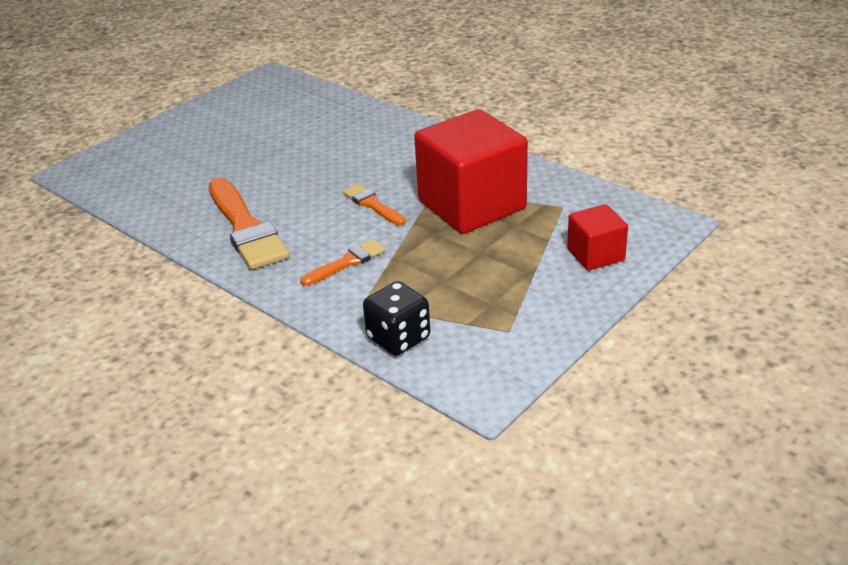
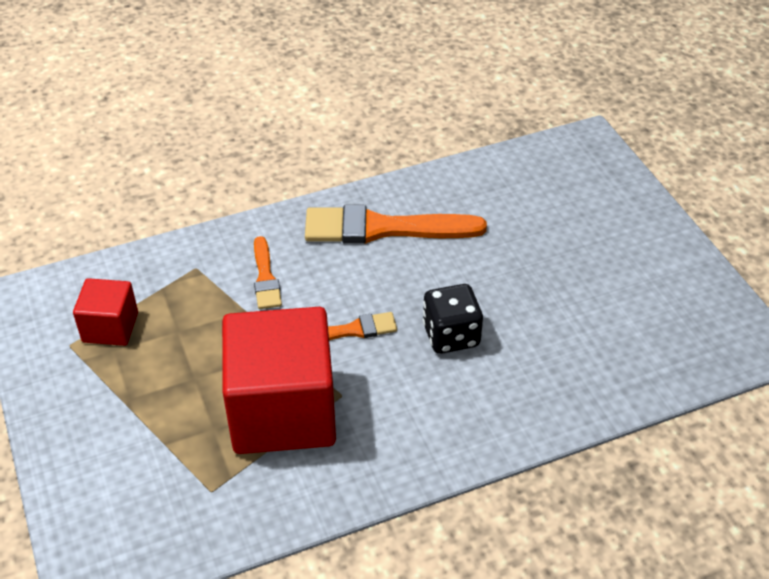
camera: 115 degrees right, 10 degrees up
(398, 338) = (130, 273): black dice -> black dice (451, 335)
(595, 255) = (105, 469): red cube -> red cube (110, 327)

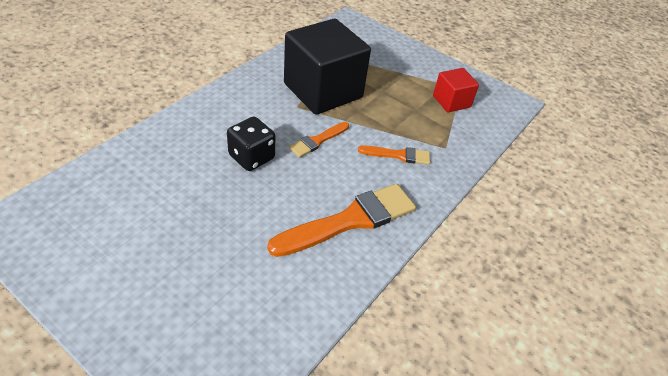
camera: 145 degrees right, 0 degrees up
(265, 277) = (398, 155): orange brush -> orange brush turned 135 degrees clockwise
(283, 411) = (323, 91): red cube -> black cube

